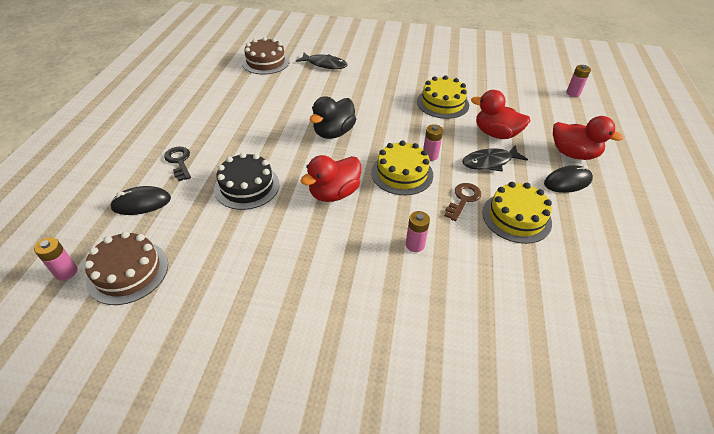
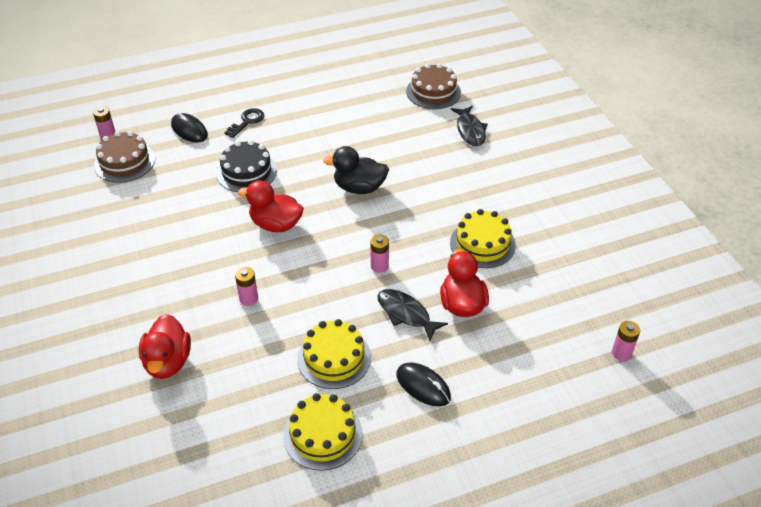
camera: 60 degrees right, 0 degrees up
(402, 173) = (336, 256): yellow cake -> yellow cake (323, 434)
(463, 199) = (331, 311): brown key -> none
(573, 154) = (481, 381): red duck -> red duck (168, 362)

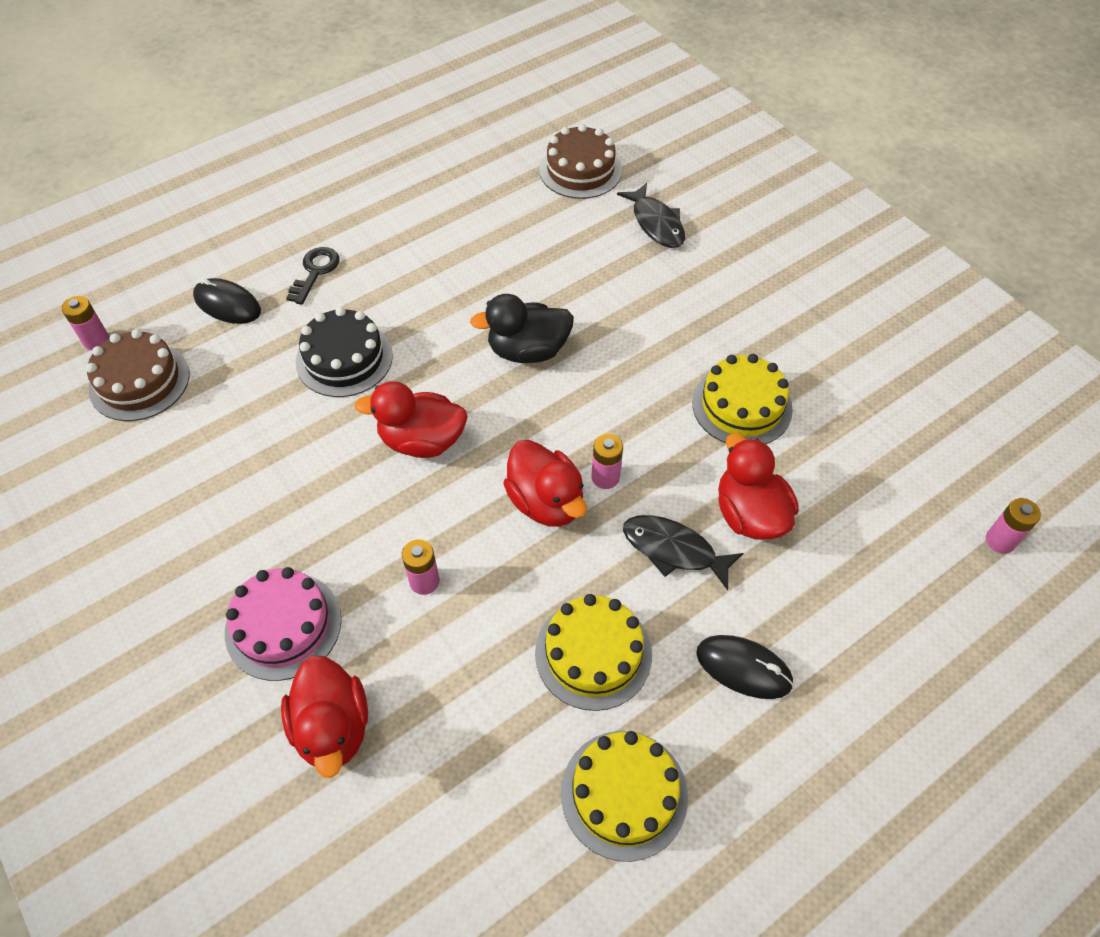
camera: 15 degrees left, 10 degrees up
(159, 304) = (283, 625): none -> pink cake
(337, 272) = (546, 502): none -> red duck

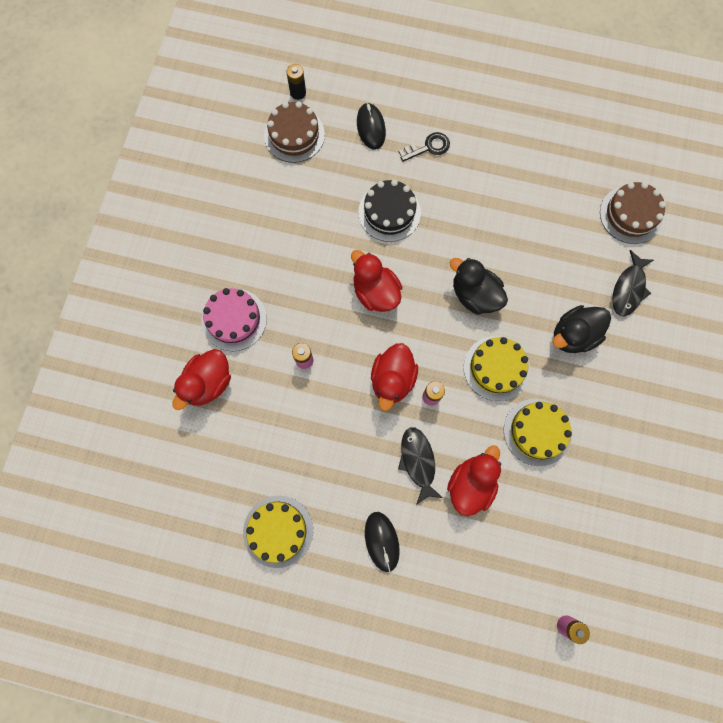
camera: 50 degrees right, 20 degrees up
(96, 341) = (298, 92): pink battery -> black battery
(593, 653) = (332, 466): yellow cake -> yellow cake (496, 368)
(661, 299) = (573, 335): none -> black duck

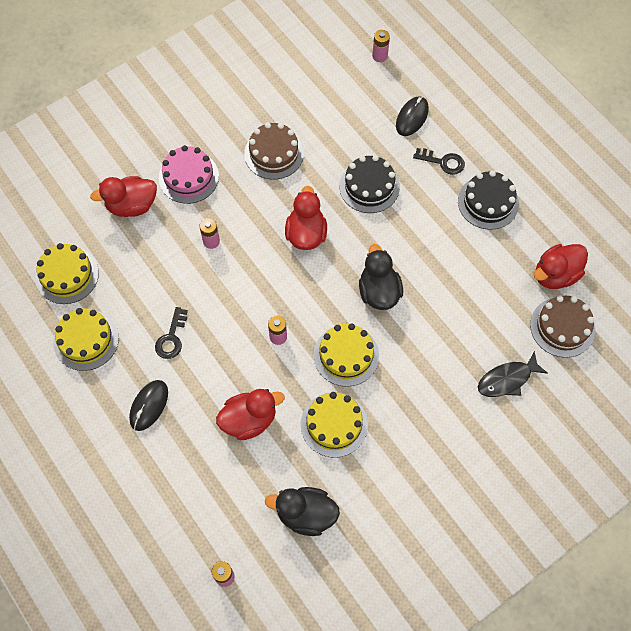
camera: 40 degrees right, 10 degrees down
(208, 489) = (67, 275): none -> yellow cake
(294, 135) = (349, 83): brown cake -> brown cake (274, 153)
(298, 92) = (379, 56): black battery -> pink battery
(347, 469) = (171, 338): none -> black key
(392, 380) = (261, 303): red duck -> red duck (555, 275)
(418, 462) = (225, 373): black fish -> none
(491, 155) = (488, 202): none -> black cake
(573, 335) = (429, 379): black duck -> black duck (305, 514)

